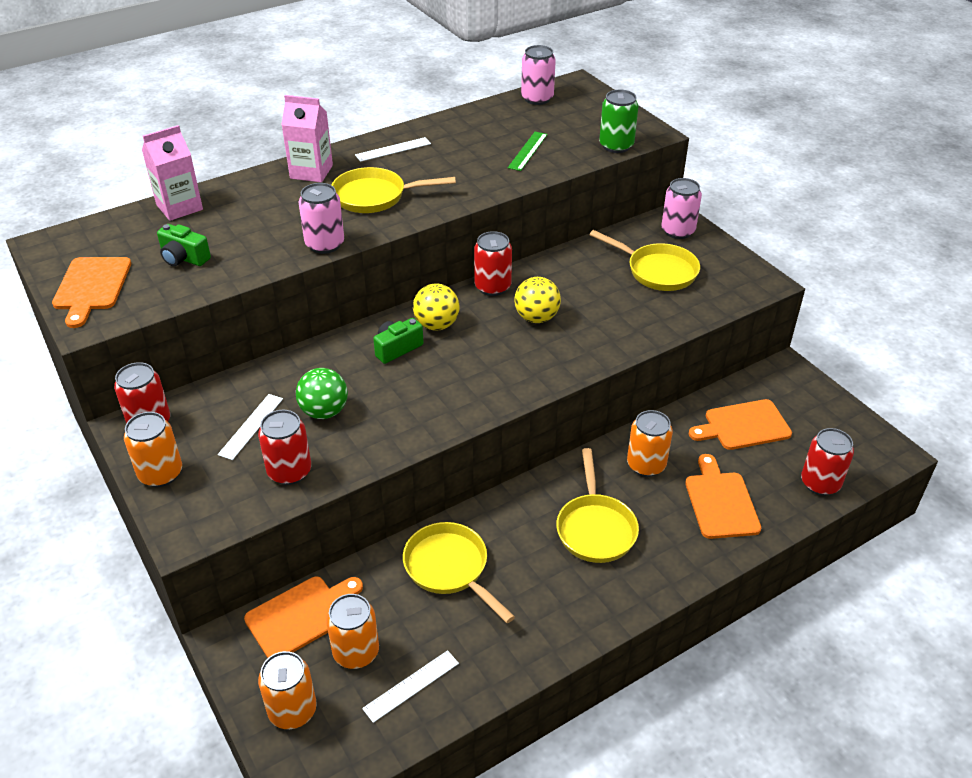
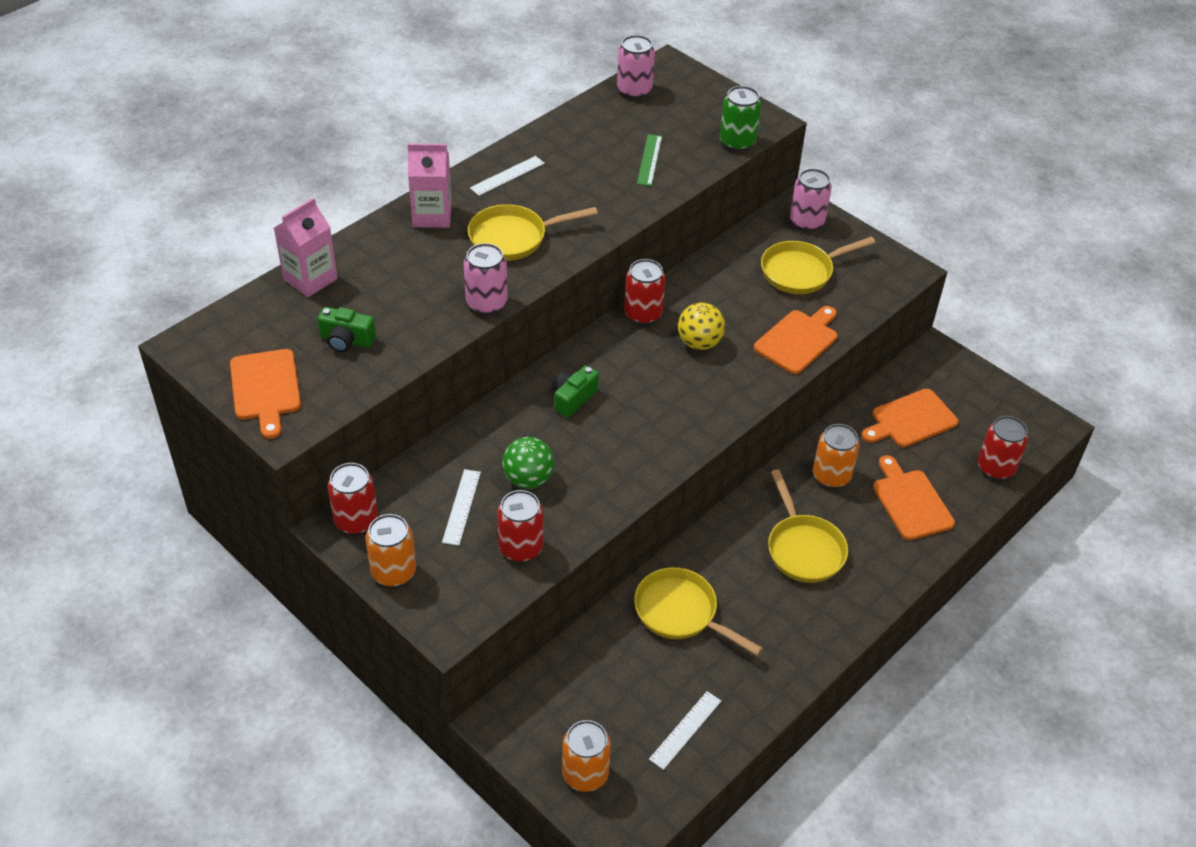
camera: 15 degrees left, 5 degrees up
(301, 616) = (557, 684): orange cutting board -> orange cutting board (798, 340)
(356, 652) = (622, 709): orange can -> none
(436, 325) = (602, 366): yellow ball -> none
(657, 271) = (801, 272): yellow pan -> yellow pan turned 135 degrees clockwise

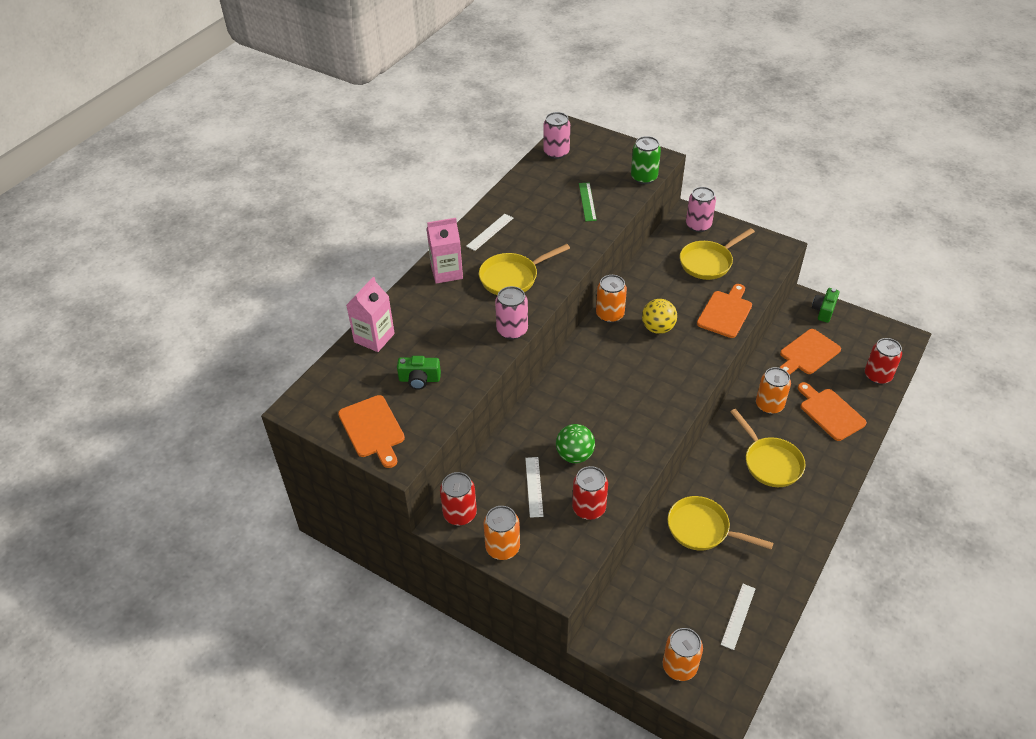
camera: 10 degrees left, 0 degrees up
(573, 399) = (584, 388): green camera -> green camera (823, 310)
(643, 314) = (610, 315): red can -> orange can

